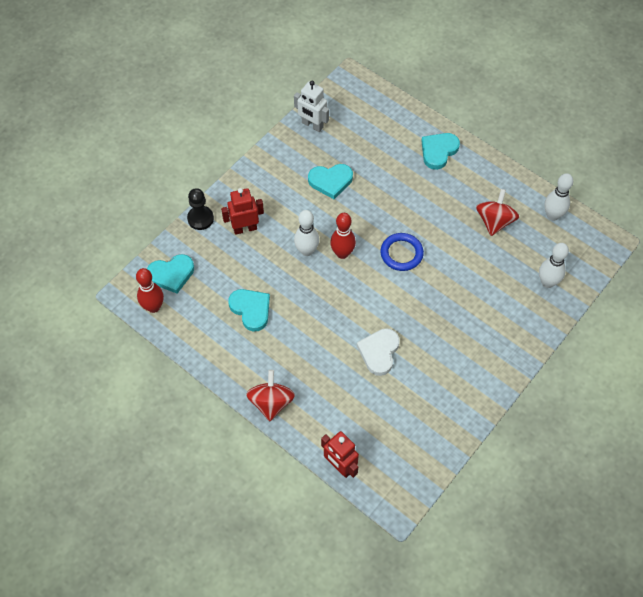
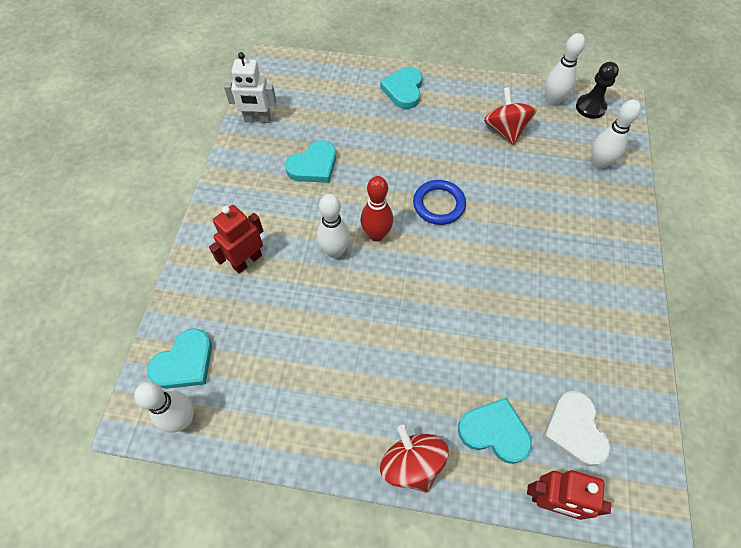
camera: 30 degrees left, 0 degrees up
(153, 307) = (183, 419): red bowling pin -> white bowling pin
(200, 218) = (185, 275): black pawn -> black pawn (590, 107)
(251, 310) = (312, 355): turquoise heart -> turquoise heart (494, 432)
(379, 352) = (492, 325): white heart -> white heart (574, 430)

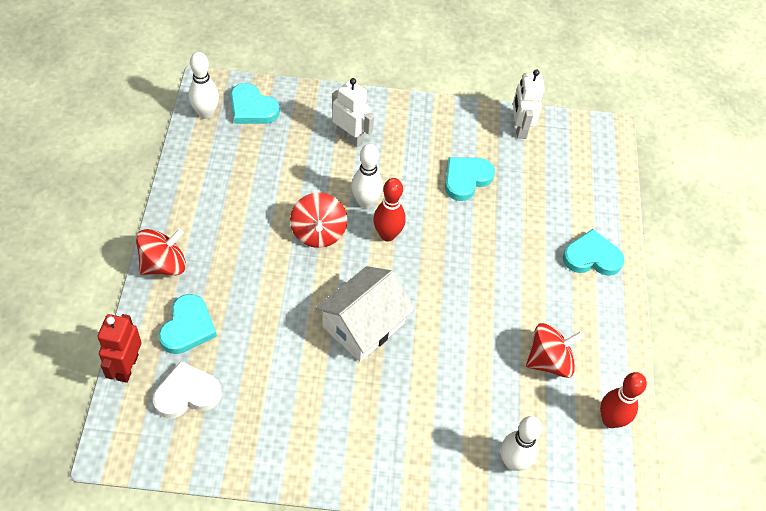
camera: 80 degrees right, 5 degrees down
(247, 261) = (350, 137): red robot -> white robot
(313, 166) = (466, 179): turquoise heart -> turquoise heart turned 90 degrees clockwise
(371, 296) = (318, 232): none -> red spinning top
(439, 204) = (431, 289): blue ring -> none
(480, 261) = (363, 325): none -> white house
(552, 101) = (610, 420): white bowling pin -> red bowling pin
(590, 107) = (608, 466): black pawn -> none

